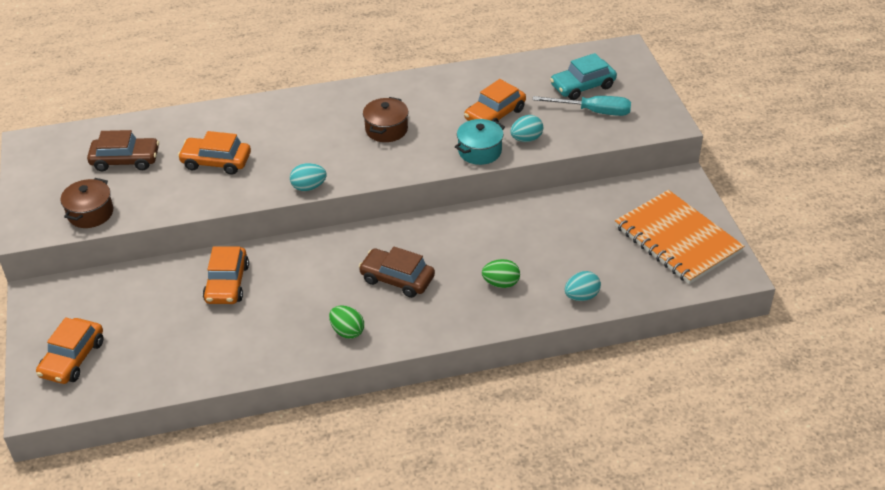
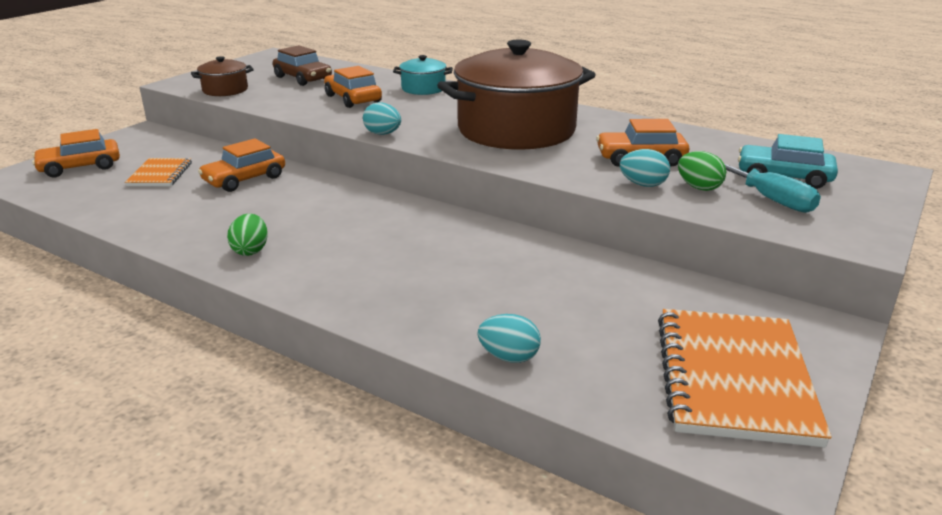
camera: 45 degrees right, 15 degrees down
(154, 321) = (160, 174): none -> orange notebook
(386, 129) = (516, 130): brown pot -> brown pot, size x2.30
(397, 279) = (361, 241): brown car -> none
(479, 151) = (576, 173): turquoise pot -> turquoise pot (423, 88)
(501, 283) = (444, 296): green egg -> green egg (699, 187)

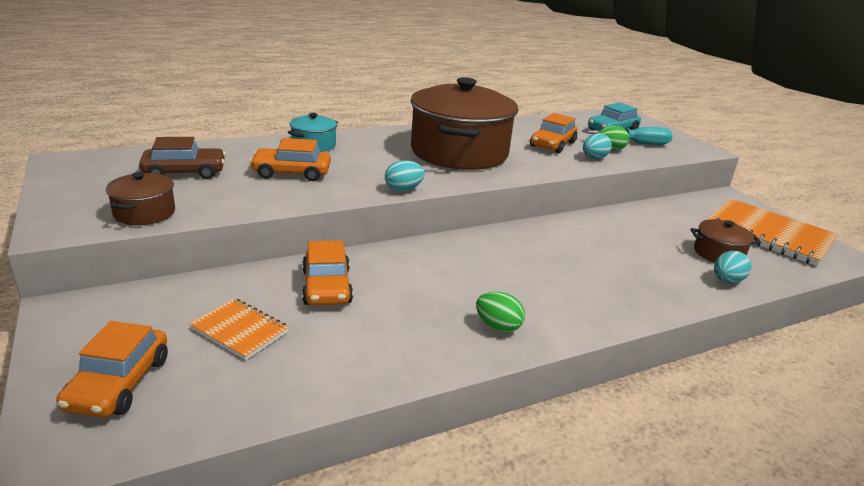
camera: 60 degrees left, 0 degrees up
(586, 342) = (718, 254): none -> brown pot

